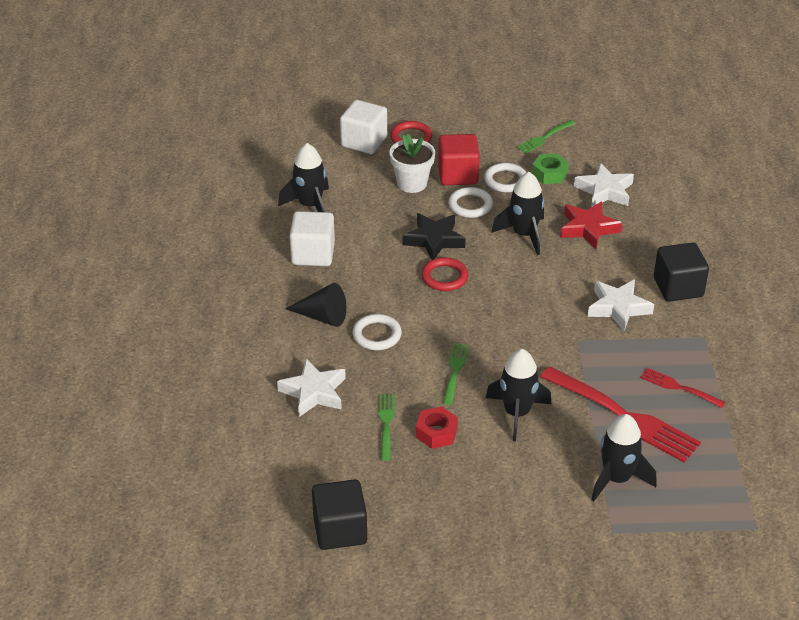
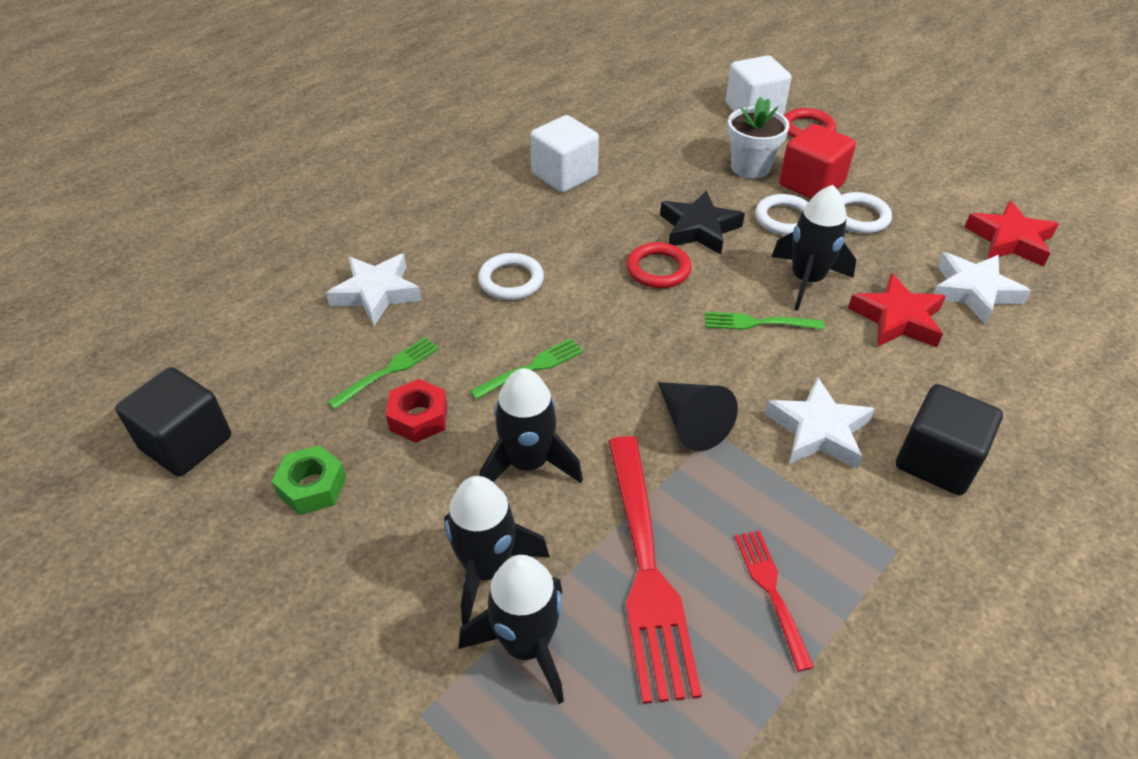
camera: 45 degrees right, 5 degrees up
(310, 205) = (623, 135): black rocket -> black rocket (487, 569)
(322, 316) = (489, 232): black cone -> black cone (691, 424)
(544, 137) = (964, 200): green fork -> green fork (758, 323)
(549, 174) = (922, 237): green nut -> green nut (312, 487)
(590, 150) = (1009, 240): none -> red star

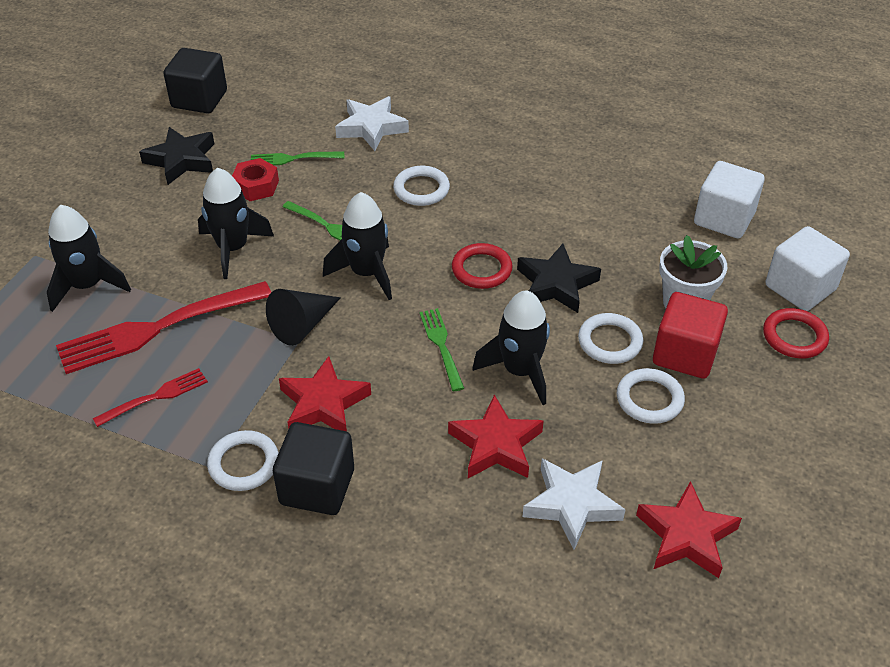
camera: 70 degrees right, 0 degrees up
(312, 487) = (181, 160): green nut -> black star
(388, 371) = (293, 158): green fork -> green fork turned 150 degrees clockwise
(487, 569) = (139, 253): black rocket -> black rocket (366, 273)
(564, 175) = (584, 182): white cube -> white cube (724, 218)
(818, 431) = (323, 404): white star -> red star
(896, 519) = (244, 464): none -> white ring

